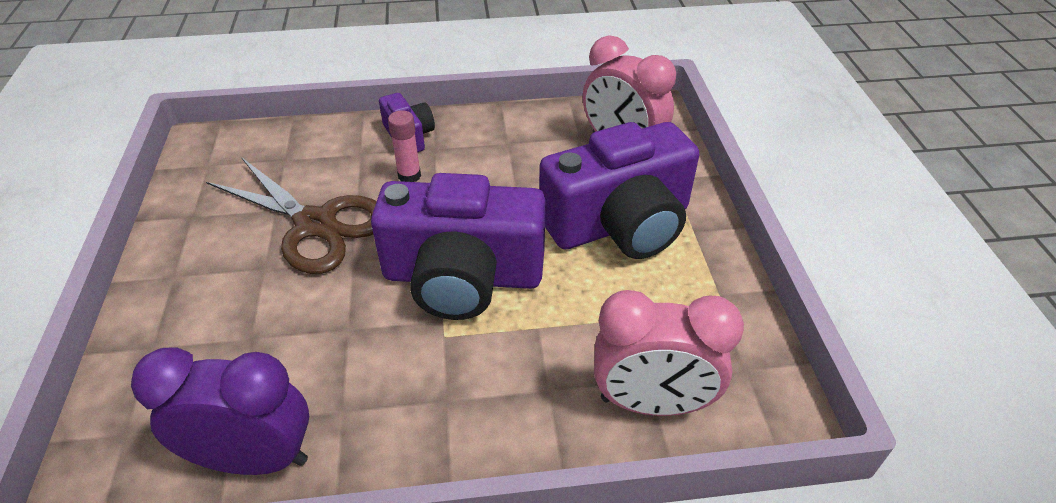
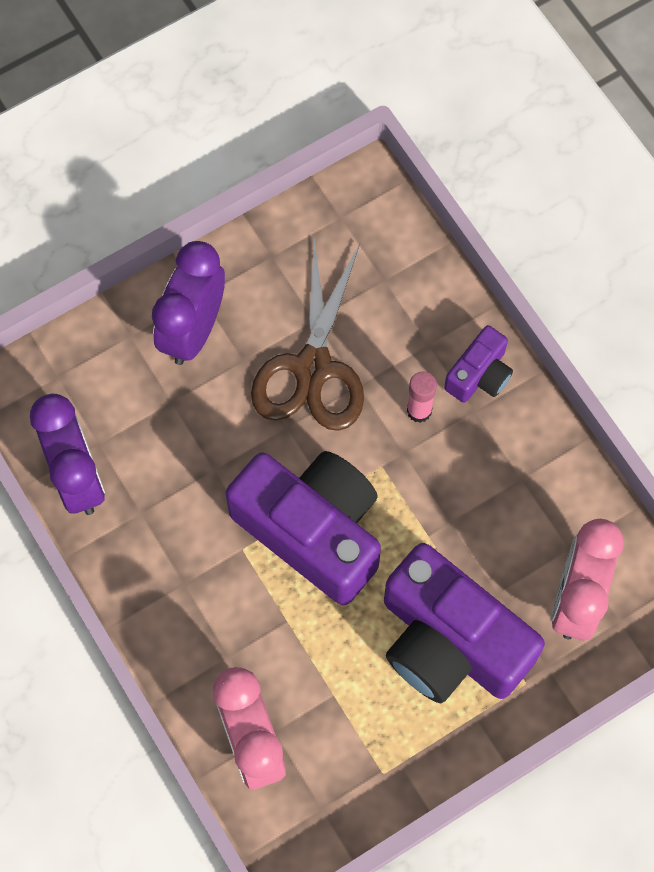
camera: 65 degrees right, 25 degrees up
(199, 293) = (193, 330): none -> purple clock
(462, 277) = (312, 530): purple camera -> purple camera turned 150 degrees clockwise

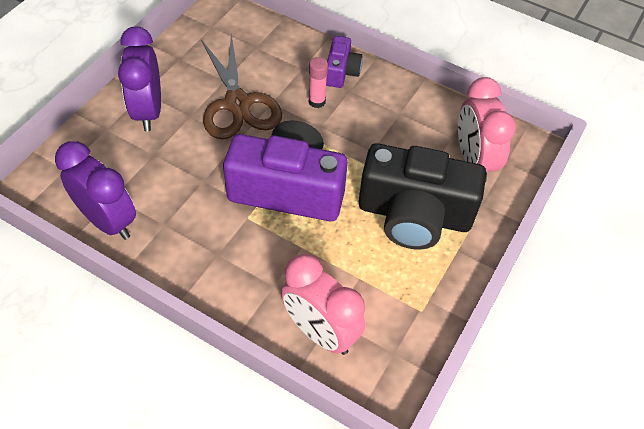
camera: 30 degrees left, 15 degrees down
(450, 642) = (414, 215): purple camera -> black camera

